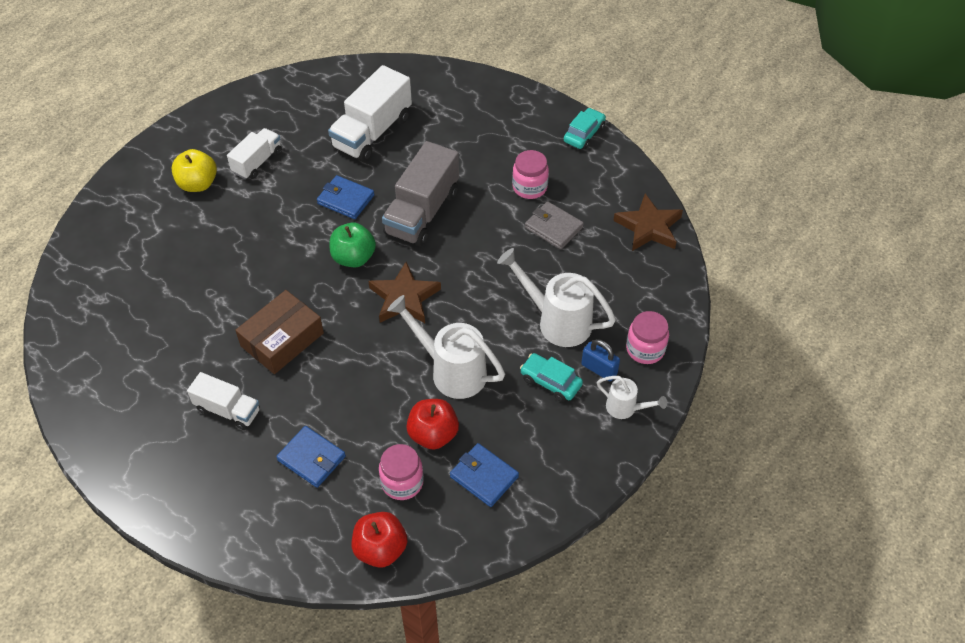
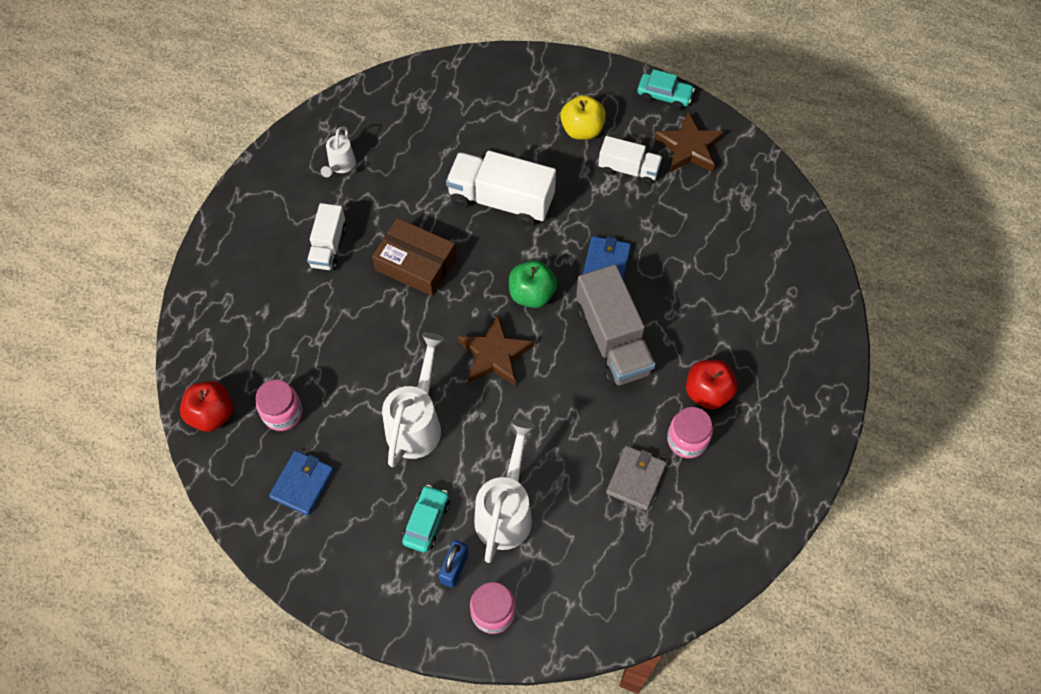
camera: 75 degrees right, 10 degrees up
(311, 458) = (292, 330): blue wallet -> none
(372, 132) = (710, 260): white truck -> white truck (501, 200)
(422, 212) = (613, 340): grey truck -> grey truck turned 120 degrees counterclockwise
(433, 434) = (339, 426): red apple -> red apple (707, 392)
(584, 134) = (794, 481): turquoise car -> turquoise car (664, 95)
(625, 408) = (411, 605): white watering can -> white watering can (340, 165)
(648, 227) = (671, 585): brown star -> brown star (689, 147)

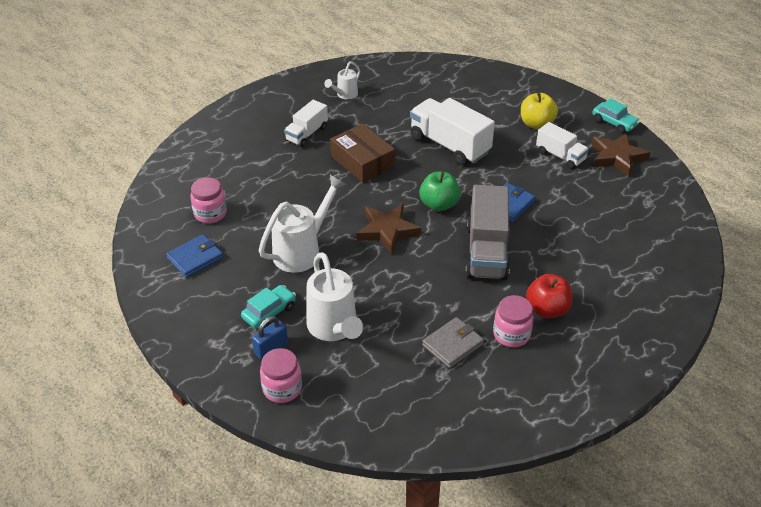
camera: 25 degrees right, 20 degrees down
(212, 414) = (162, 198): red apple -> none
(506, 512) = (334, 328): white watering can -> white watering can turned 120 degrees clockwise

